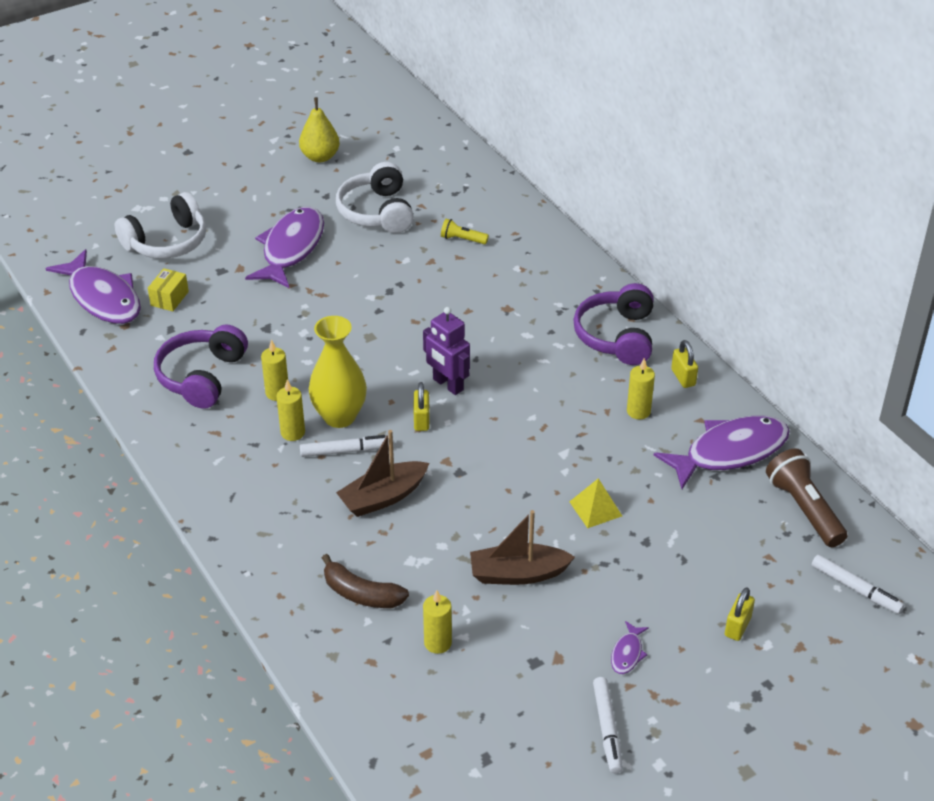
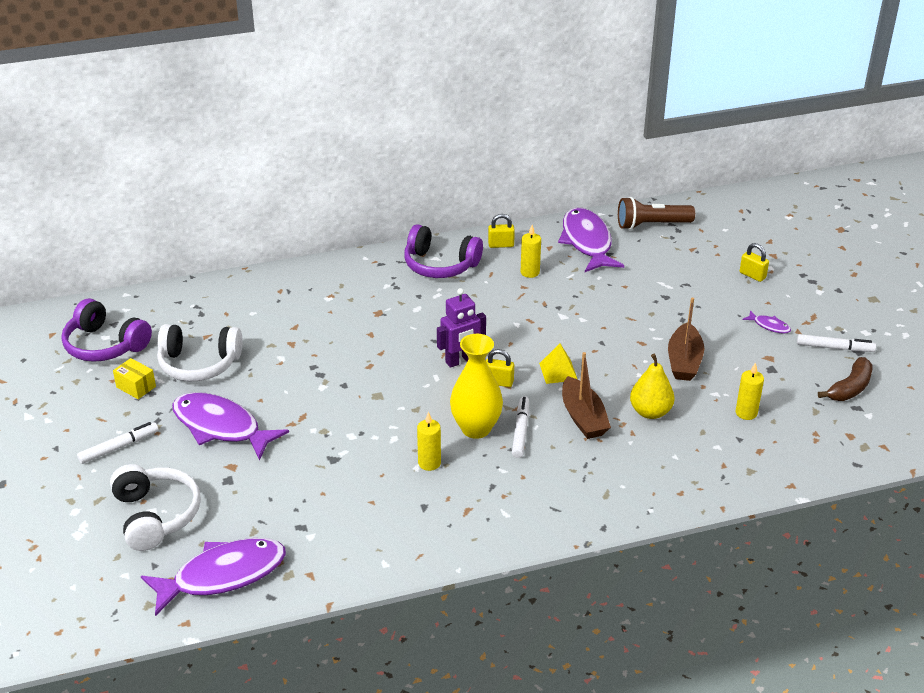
camera: 75 degrees left, 5 degrees down
(169, 298) = (252, 523): yellow box -> yellow box (136, 387)
(201, 376) = (384, 511): purple headphones -> purple headphones (105, 345)
(293, 433) = (486, 460): yellow candle -> none
(320, 157) = (83, 388): yellow pear -> yellow pear (650, 412)
(361, 594) = (688, 446): brown banana -> brown banana (850, 388)
(462, 239) = (271, 320): yellow flashlight -> none
(595, 508) = (626, 312): yellow pyramid -> yellow pyramid (558, 371)
(855, 589) = (728, 223): white marker -> white marker (119, 447)

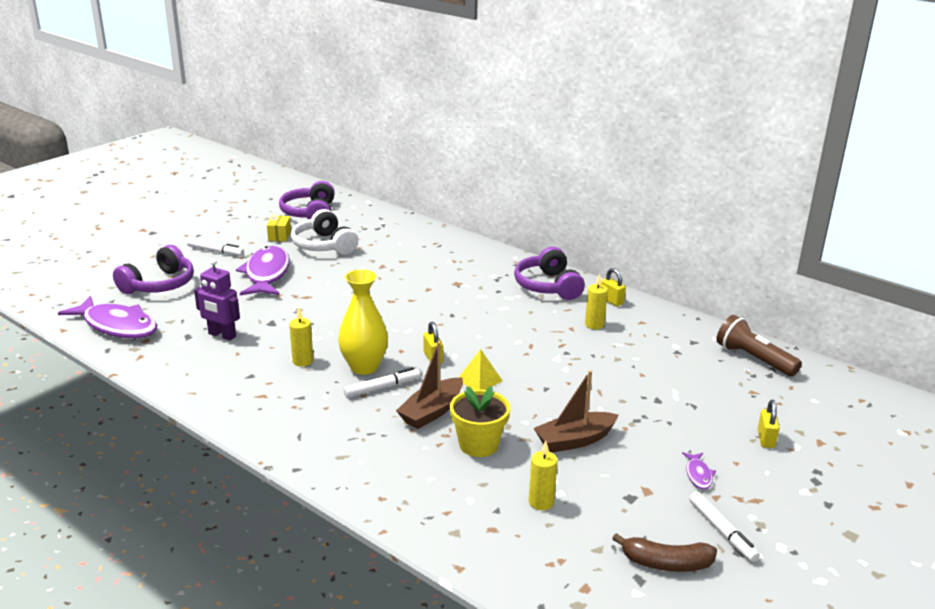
camera: 55 degrees right, 10 degrees down
(156, 515) = (159, 285): white headphones -> purple headphones
(460, 361) = (440, 333): purple robot -> purple robot (222, 335)
(587, 242) = (676, 336): purple fish -> none
(650, 412) = (478, 444): yellow pear -> yellow flower pot

